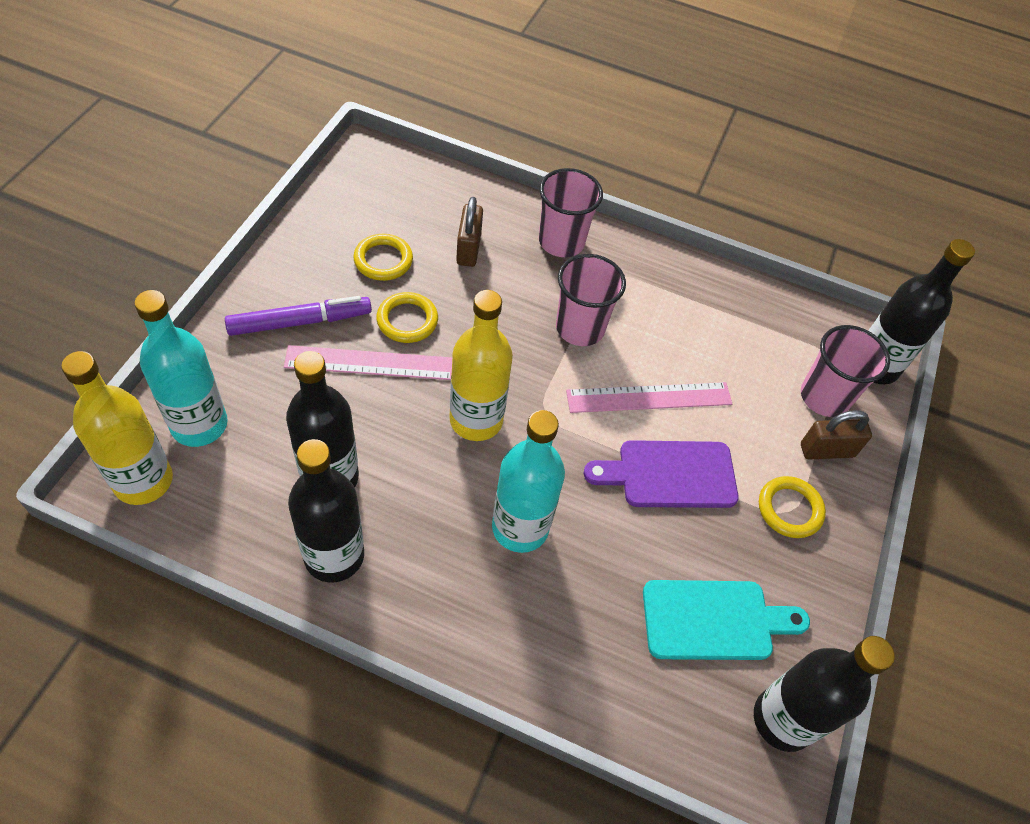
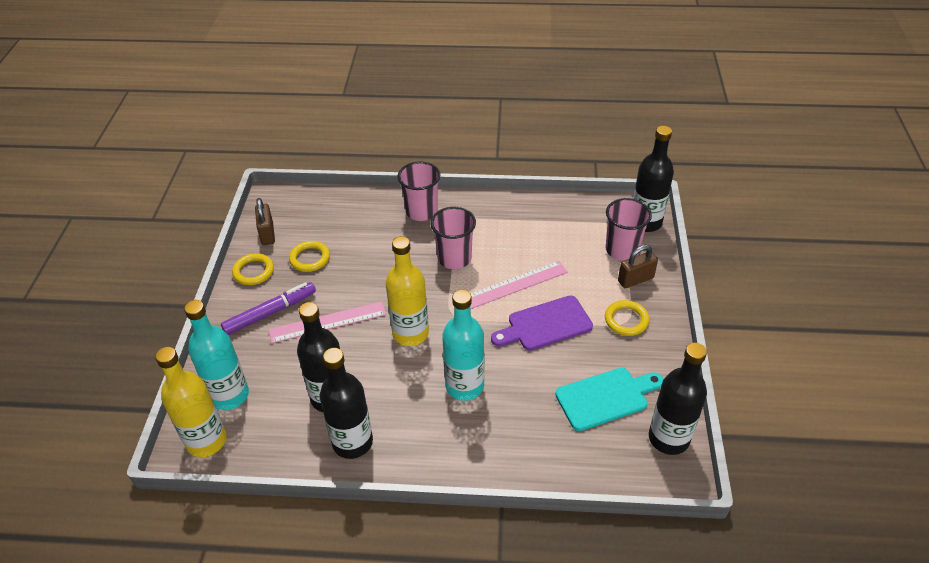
camera: 10 degrees left, 10 degrees down
(407, 320) = (341, 289): yellow ring -> yellow ring (253, 271)
(468, 249) = (363, 234): brown padlock -> brown padlock (267, 234)

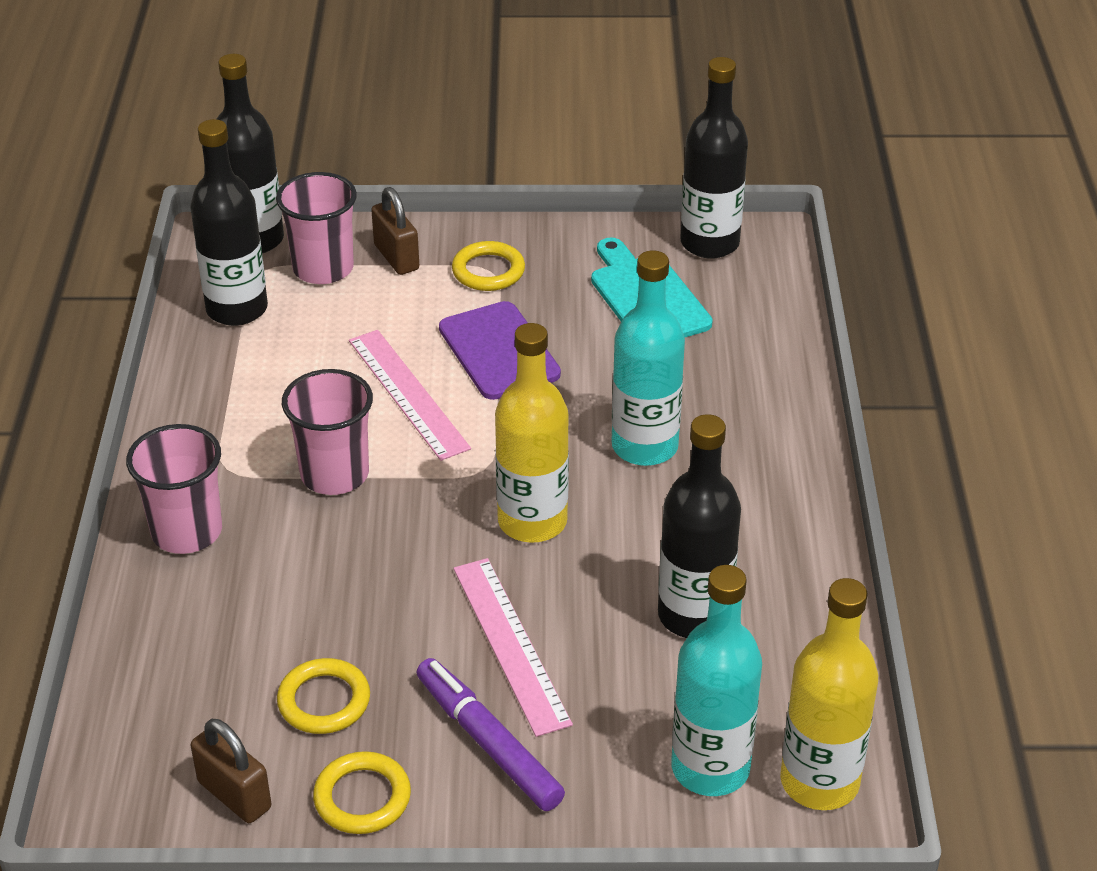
camera: 95 degrees left, 5 degrees down
(267, 234) = (234, 795): brown padlock -> brown padlock turned 60 degrees clockwise
(352, 442) = (781, 574): black bottle -> black bottle (237, 309)

